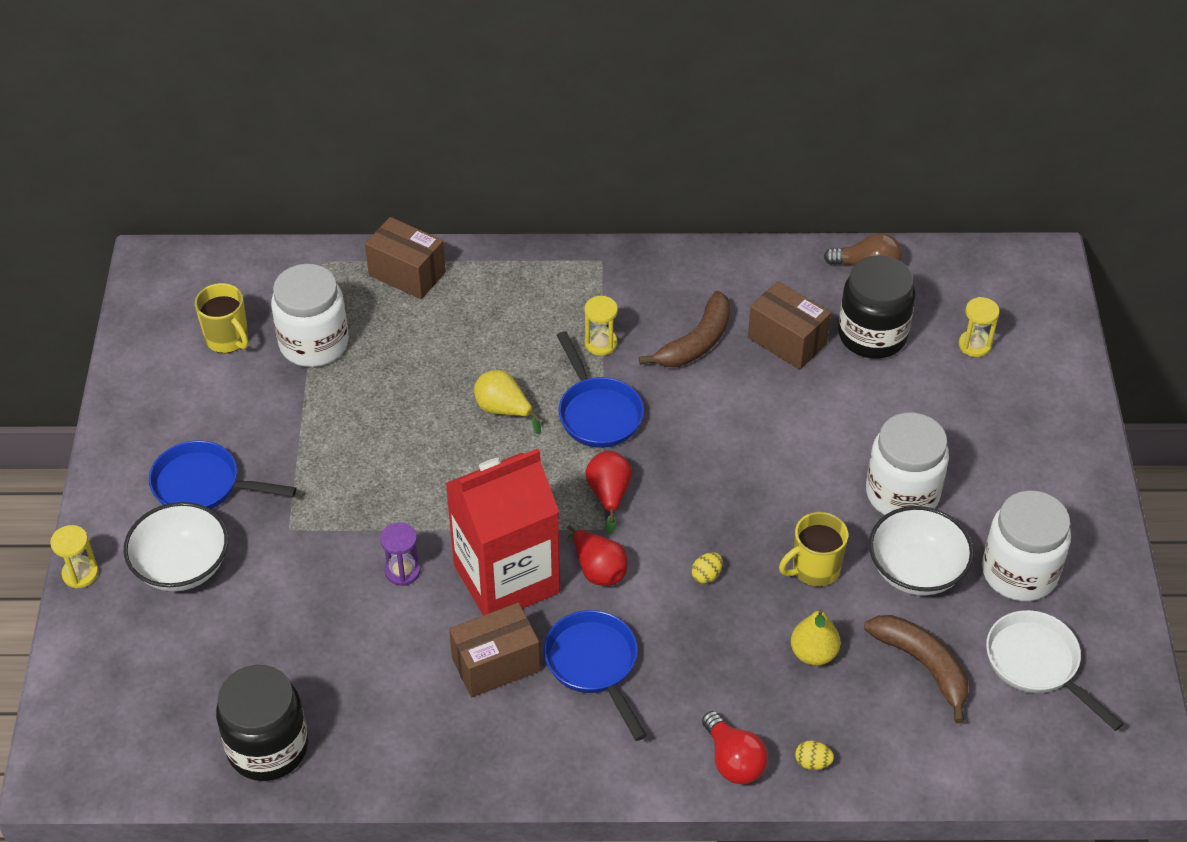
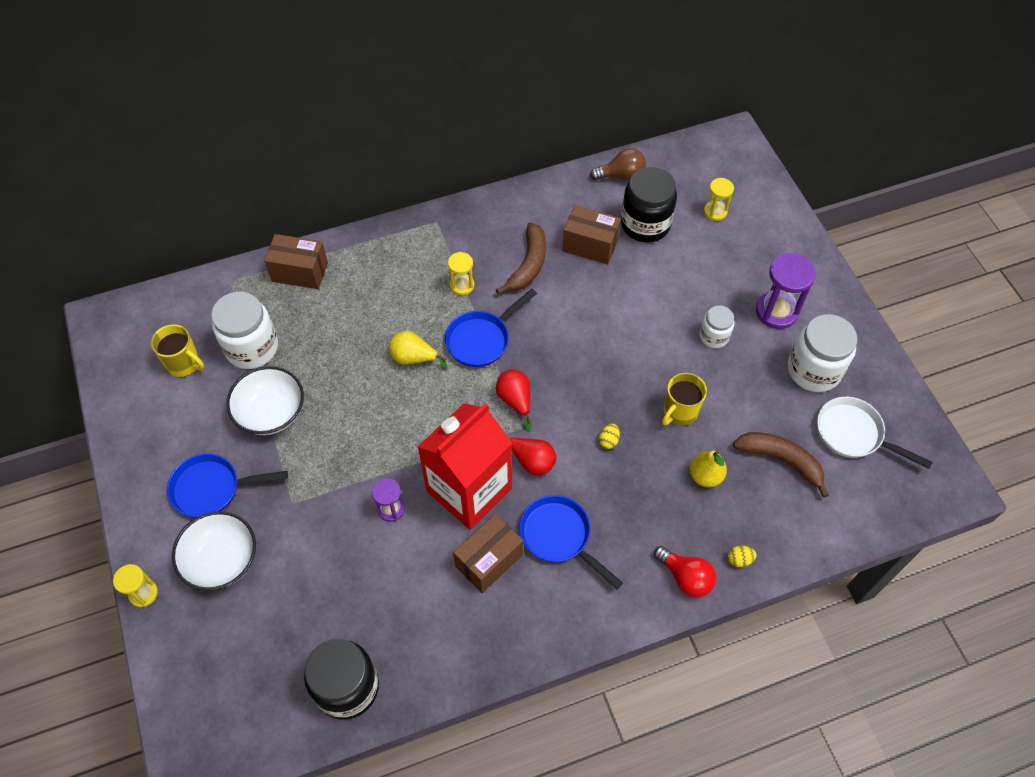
camera: 20 degrees left, 10 degrees up
(597, 413) = (481, 339): blue pan -> blue pan turned 90 degrees clockwise
(902, 494) = (714, 336): white jar -> white jar, size x0.56
(916, 570) = (747, 390): white bowl -> white bowl (271, 413)
(1001, 488) = (776, 311): none -> purple hourglass

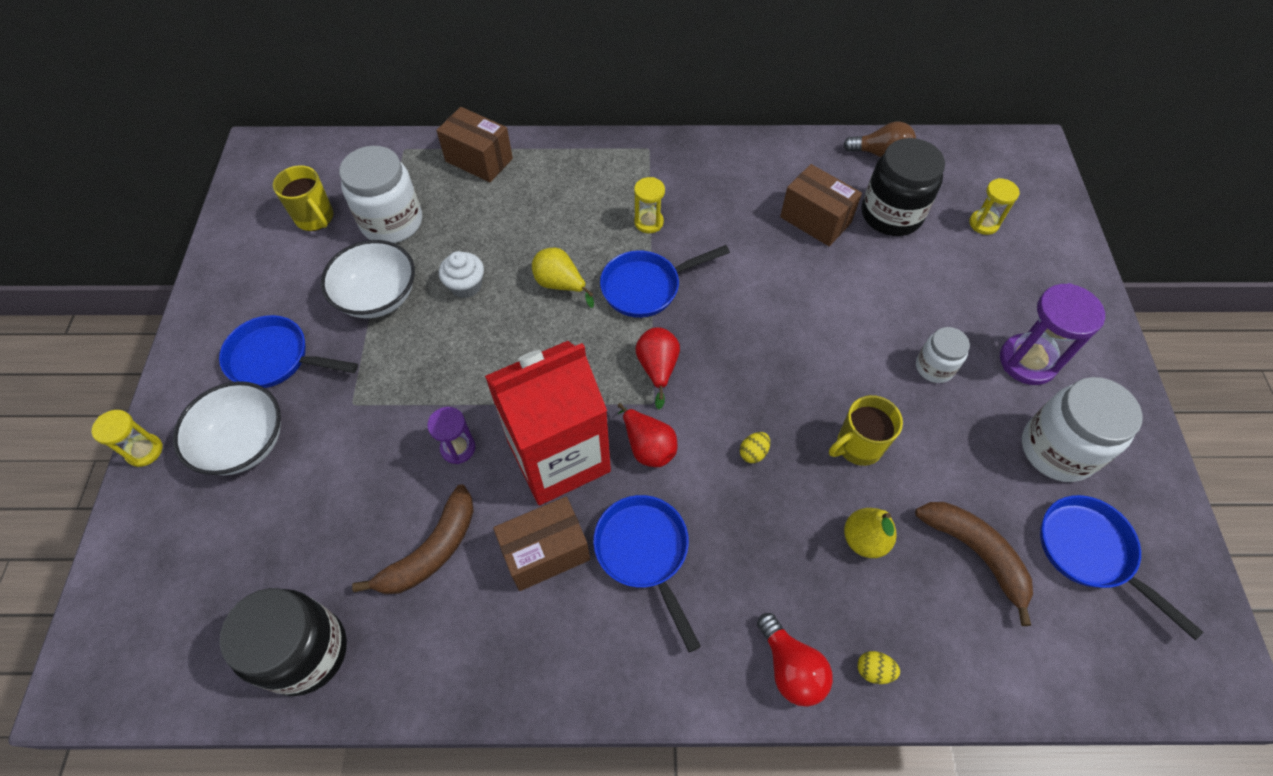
camera: 20 degrees right, 0 degrees up
(338, 382) = (466, 285): none -> white cupcake
(528, 265) = (734, 221): brown banana -> brown banana (431, 551)
(853, 434) = (1090, 552): white pan -> blue pan

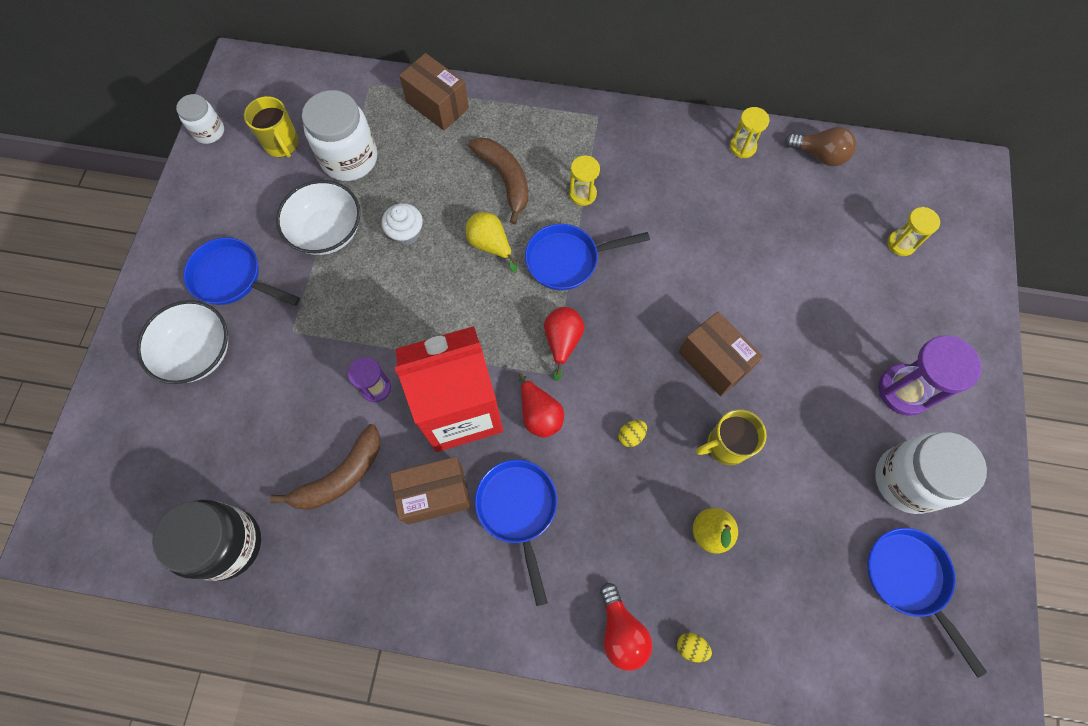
camera: 10 degrees right, 10 degrees up
(144, 451) = (116, 346): yellow hourglass -> yellow hourglass (742, 147)
(815, 220) = (739, 215): brown box -> brown box (714, 361)
(891, 214) = (813, 221): black jar -> none
(934, 367) = (815, 382): white jar -> white jar (209, 131)
(975, 553) = (806, 562): brown banana -> brown banana (505, 179)

